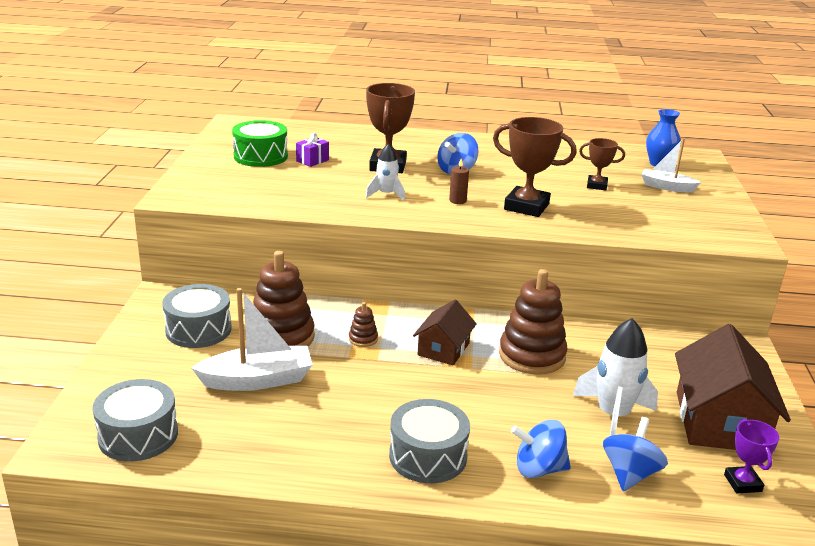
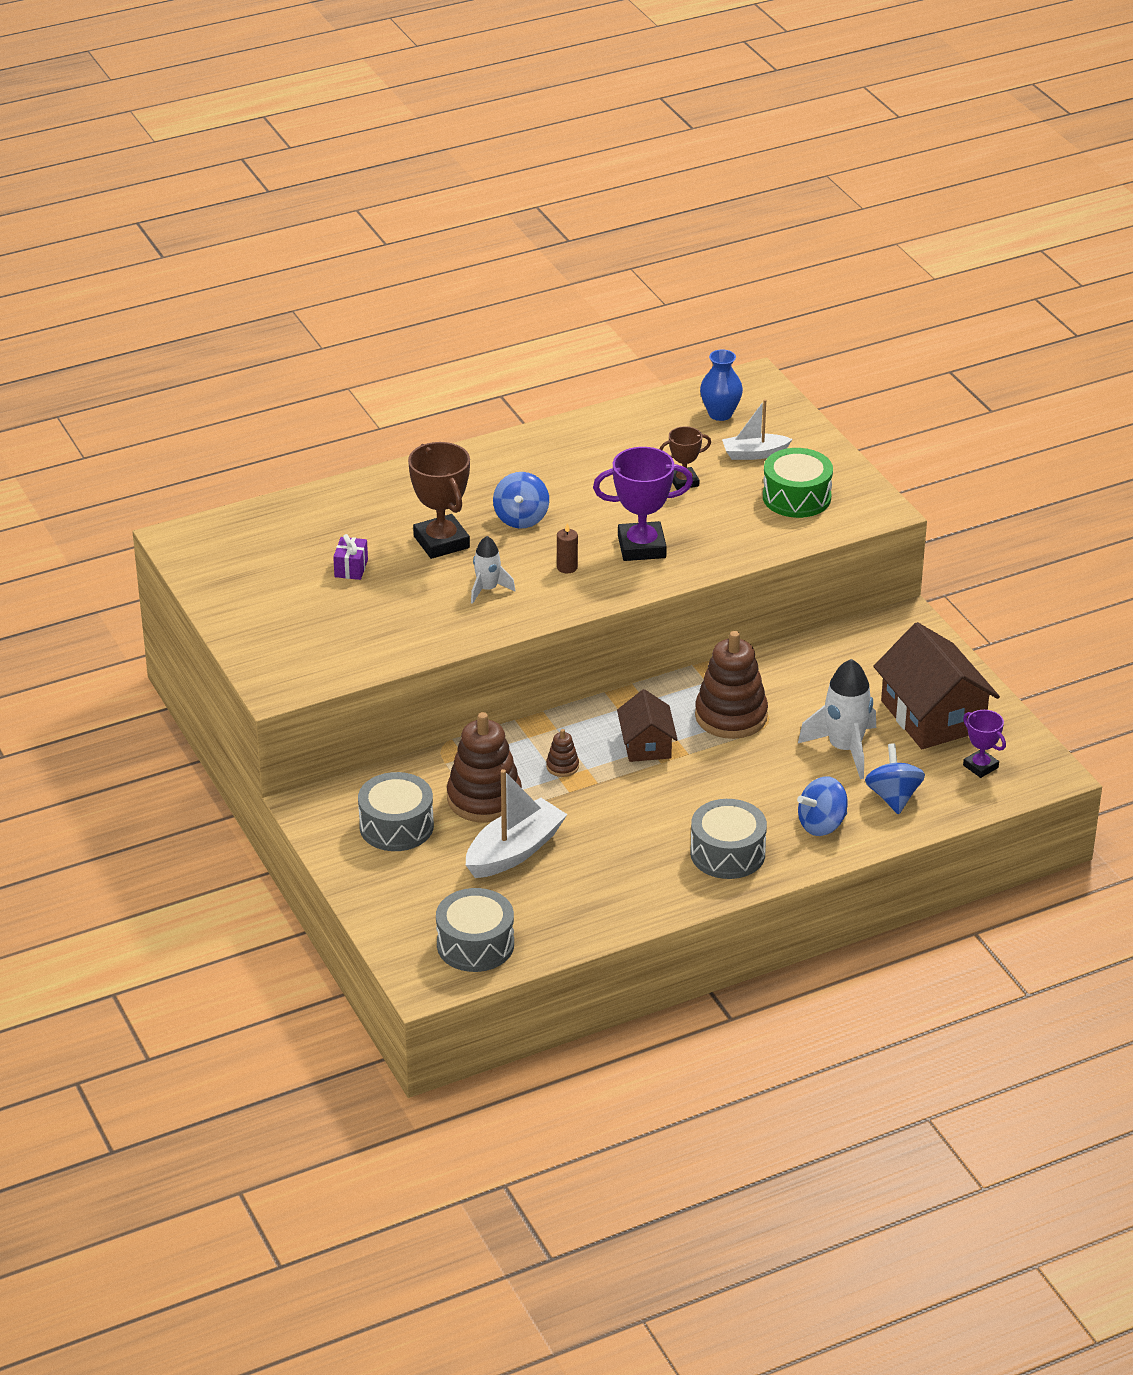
camera: 30 degrees left, 10 degrees up
(260, 156) = (286, 586): green drum -> green drum (796, 497)
(526, 207) = (641, 547): brown trophy -> purple trophy

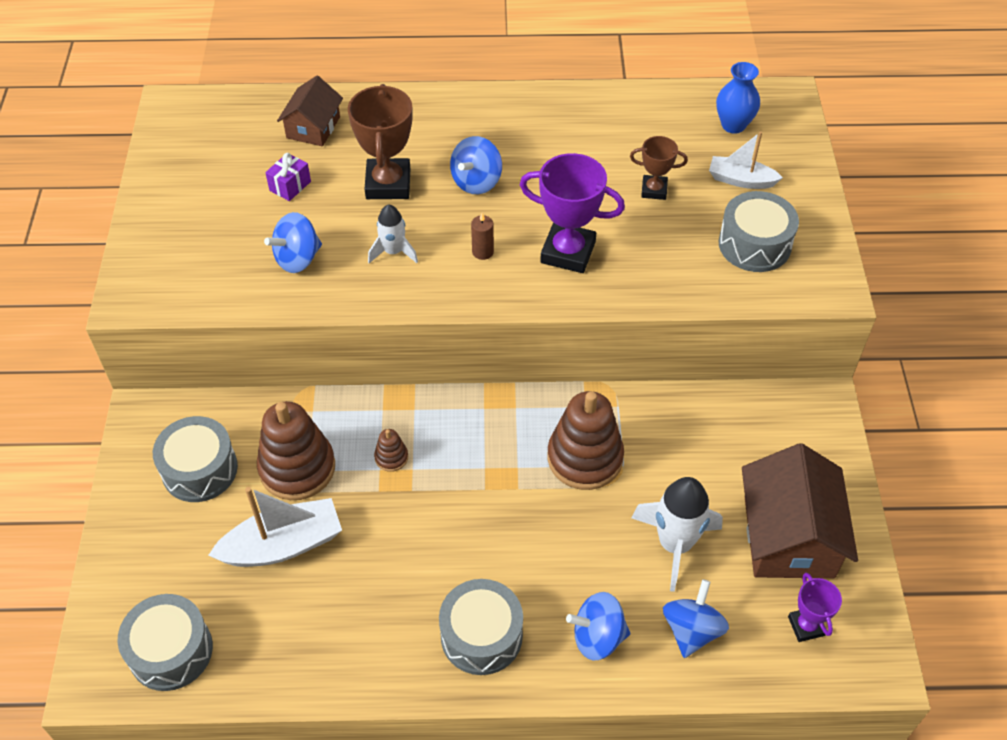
camera: 25 degrees right, 15 degrees up
(405, 618) = (298, 259): none -> blue spinning top
(646, 744) = (484, 461): brown house -> brown house (313, 127)
(796, 497) = (754, 244): green drum -> grey drum

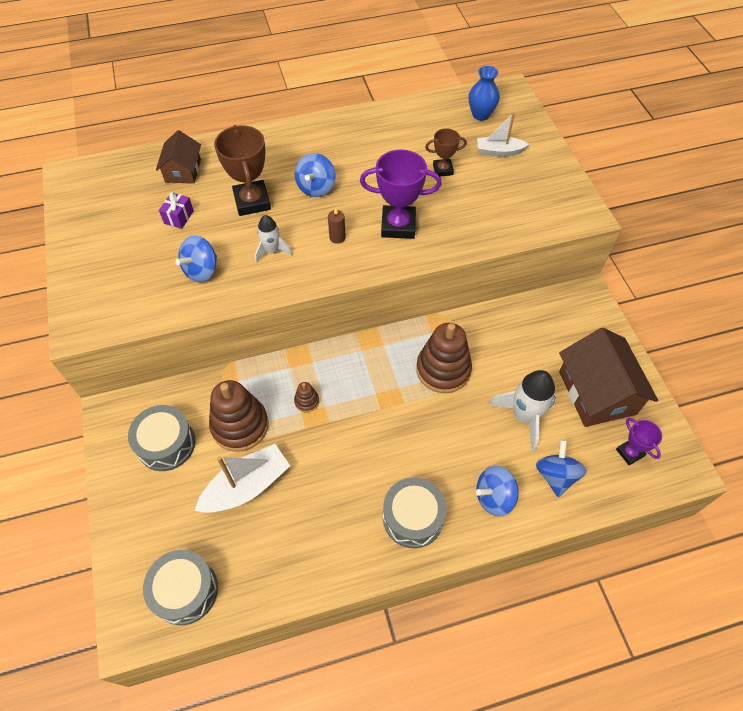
camera: 15 degrees left, 5 degrees up
(754, 244) = (524, 194): grey drum -> none

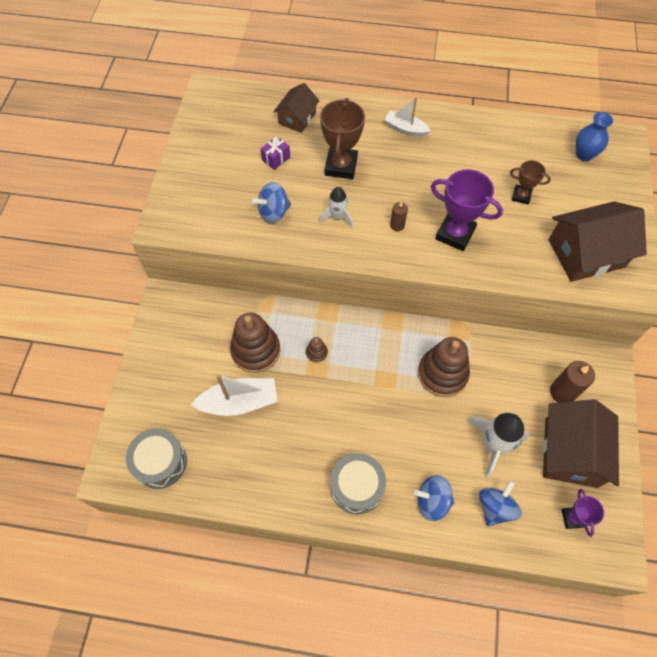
camera: 25 degrees right, 5 degrees up
(166, 444) = (194, 341): grey drum -> none
(316, 188) = (400, 173): blue spinning top -> none
(499, 151) = (583, 197): white boat -> white boat (405, 129)
(527, 200) = (586, 253): none -> brown house
(562, 340) = (562, 392): none -> brown candle

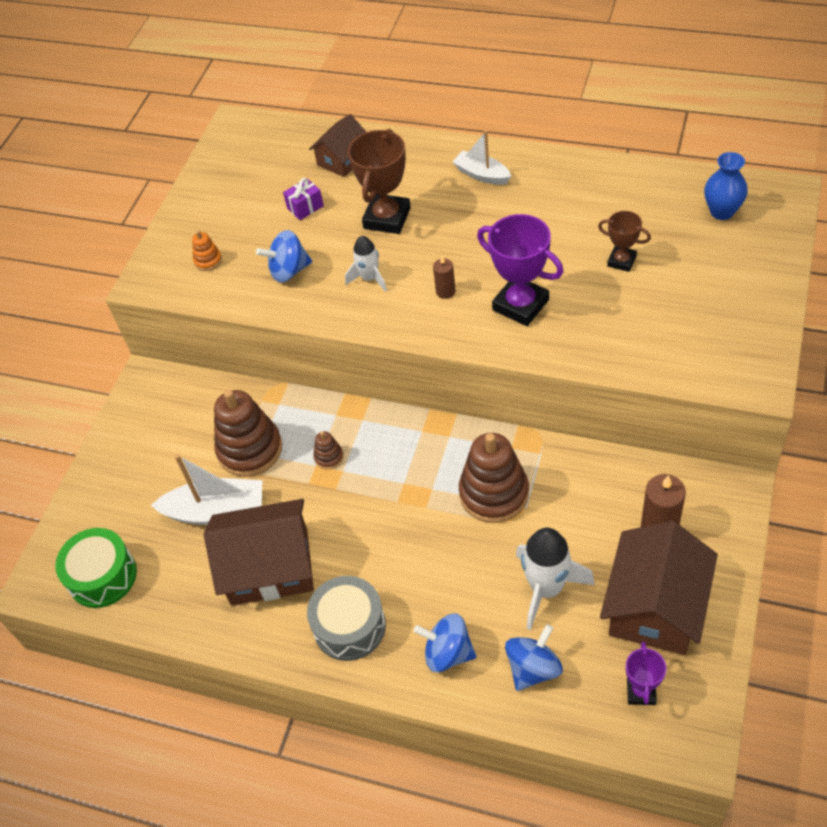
camera: 15 degrees right, 10 degrees down
(160, 462) = (102, 576): grey drum -> green drum
(208, 206) = (208, 260): none -> orange stacking toy
(586, 253) = (697, 335): brown house -> brown house (269, 566)

